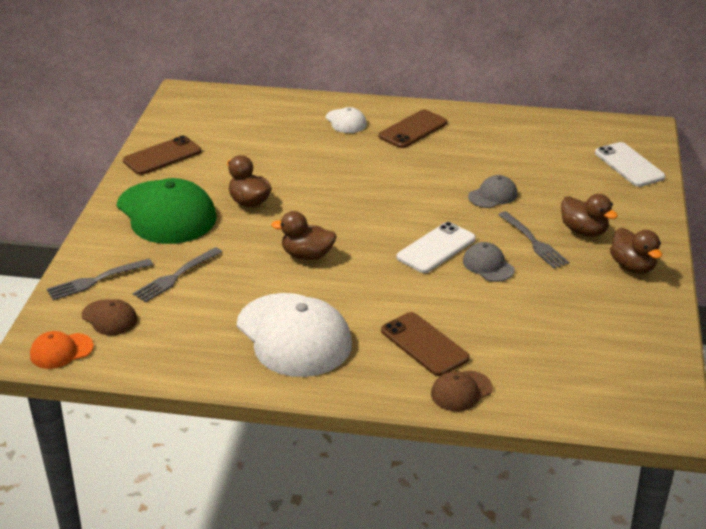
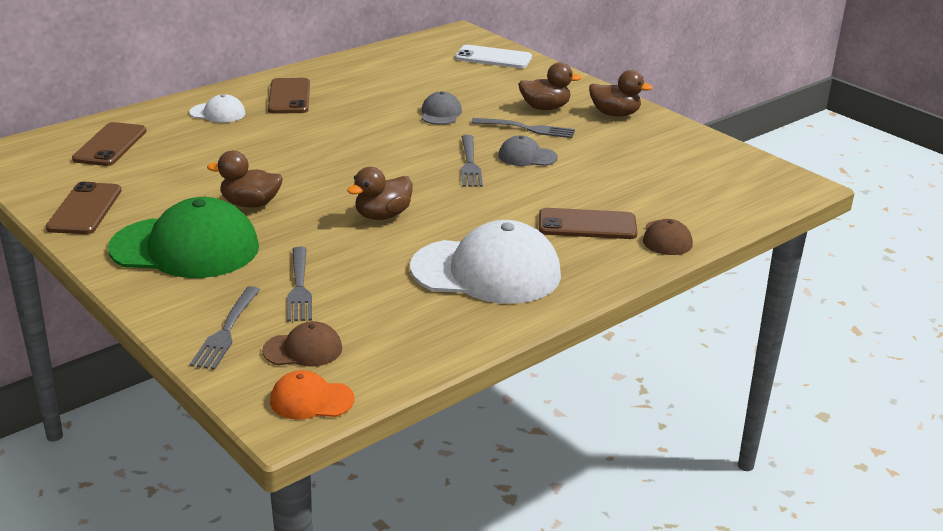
camera: 50 degrees left, 5 degrees down
(61, 351) = (311, 400): orange cap -> orange cap turned 75 degrees clockwise
(247, 116) = (110, 145): none -> brown phone
(436, 248) = (470, 163): white phone -> grey fork

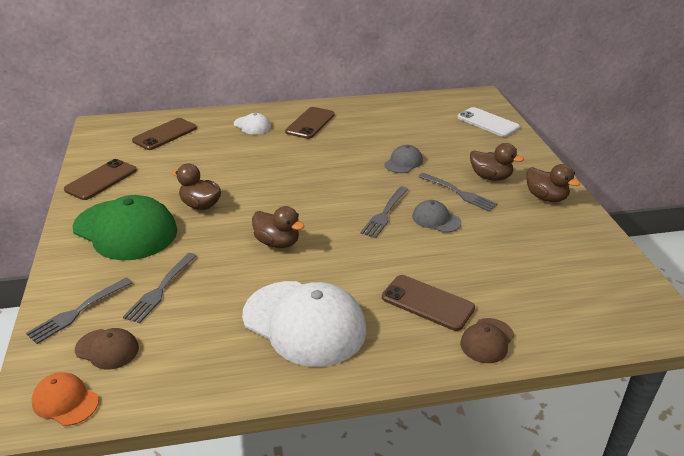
camera: 30 degrees right, 5 degrees up
(382, 216) = (277, 243): brown duck -> brown duck turned 135 degrees counterclockwise

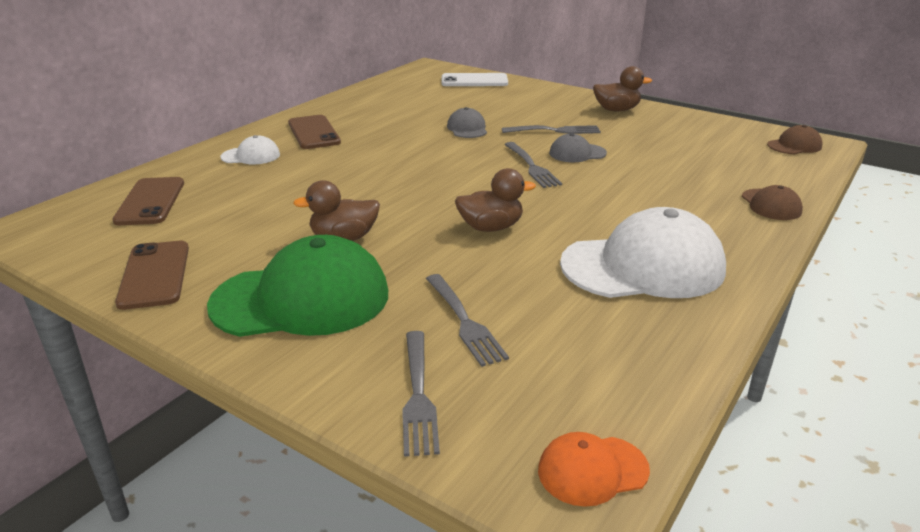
camera: 45 degrees left, 5 degrees down
(107, 349) = (528, 400): brown cap -> brown cap (794, 146)
(427, 303) = (690, 205): brown phone -> none
(490, 177) = (554, 112): brown duck -> none

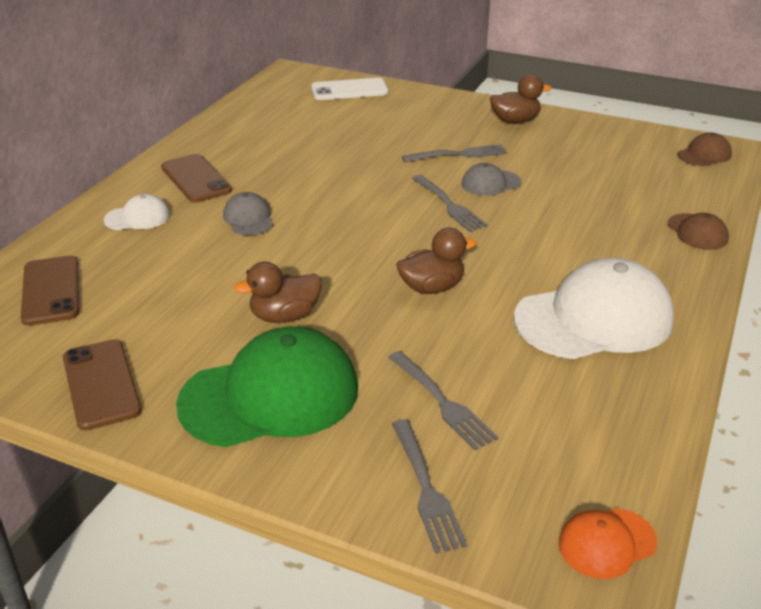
camera: 10 degrees left, 5 degrees up
(467, 128) = (364, 159): grey cap -> grey cap (248, 218)

